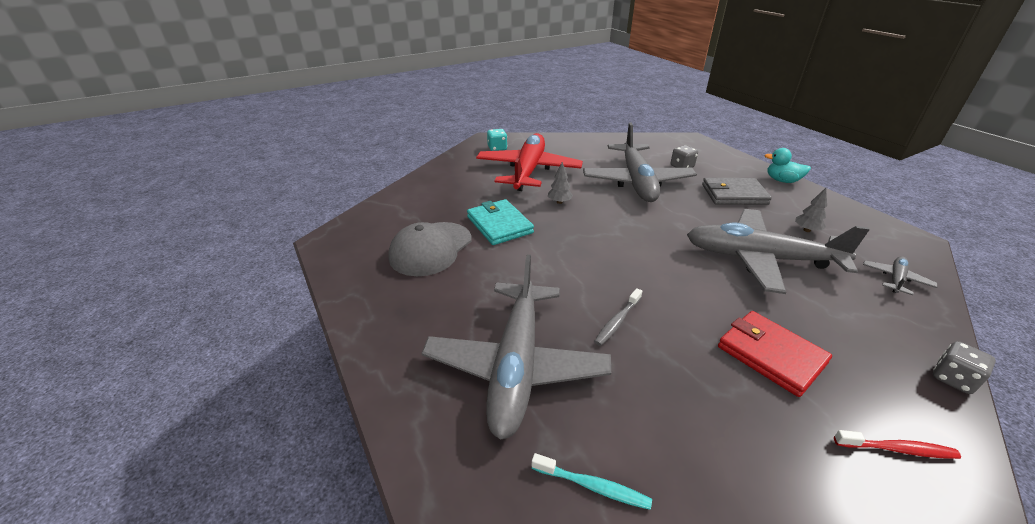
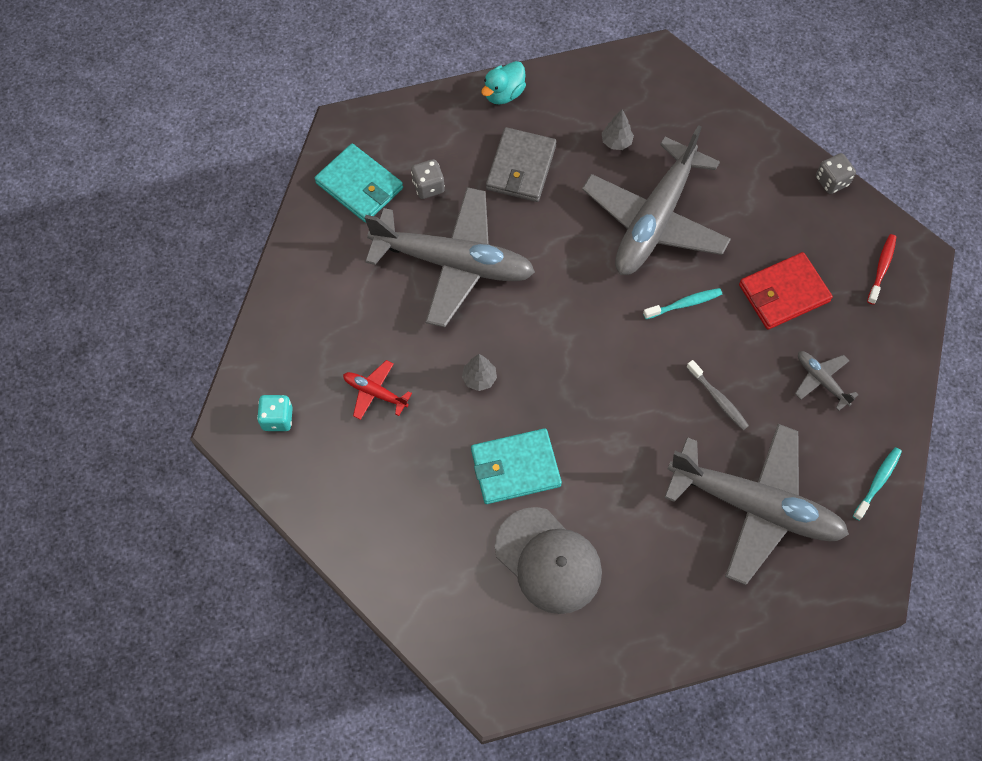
camera: 75 degrees left, 30 degrees up
(528, 171) = (375, 393): red plane -> red plane, size x0.41
(659, 148) = (359, 186): none -> turquoise wallet
(696, 287) = (684, 304): none -> turquoise toothbrush
(895, 279) = (713, 125): grey plane -> grey plane (821, 380)

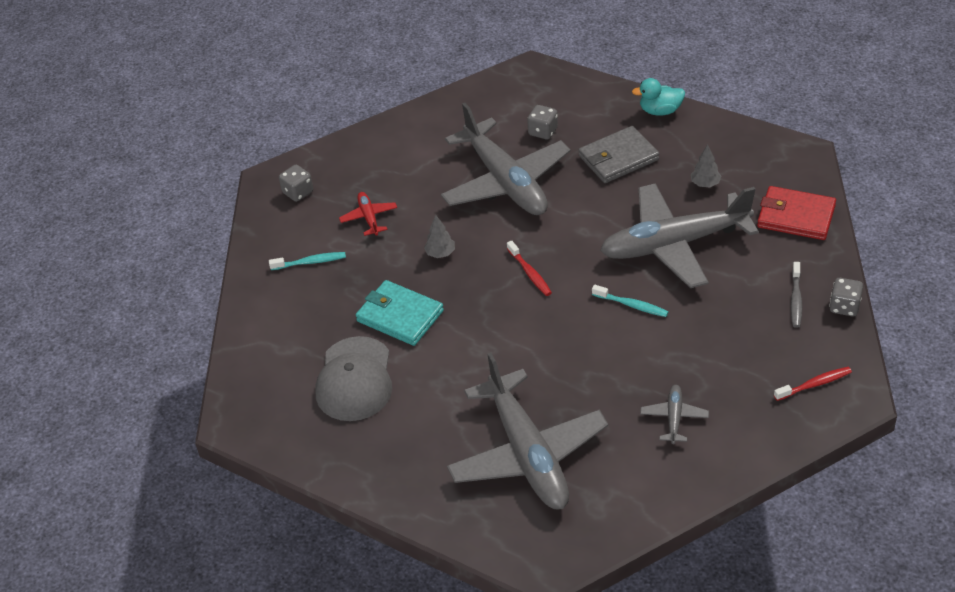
camera: 50 degrees right, 20 degrees down
(277, 418) = (298, 192): turquoise dice -> grey dice
(359, 186) = (500, 105): turquoise wallet -> none
(574, 338) = (530, 273): none -> red toothbrush
(718, 399) = (583, 375): grey toothbrush -> grey toothbrush (796, 300)
(783, 293) = (714, 348): red wallet -> red wallet (795, 216)
(877, 482) = (636, 507): turquoise toothbrush -> turquoise toothbrush (310, 262)

